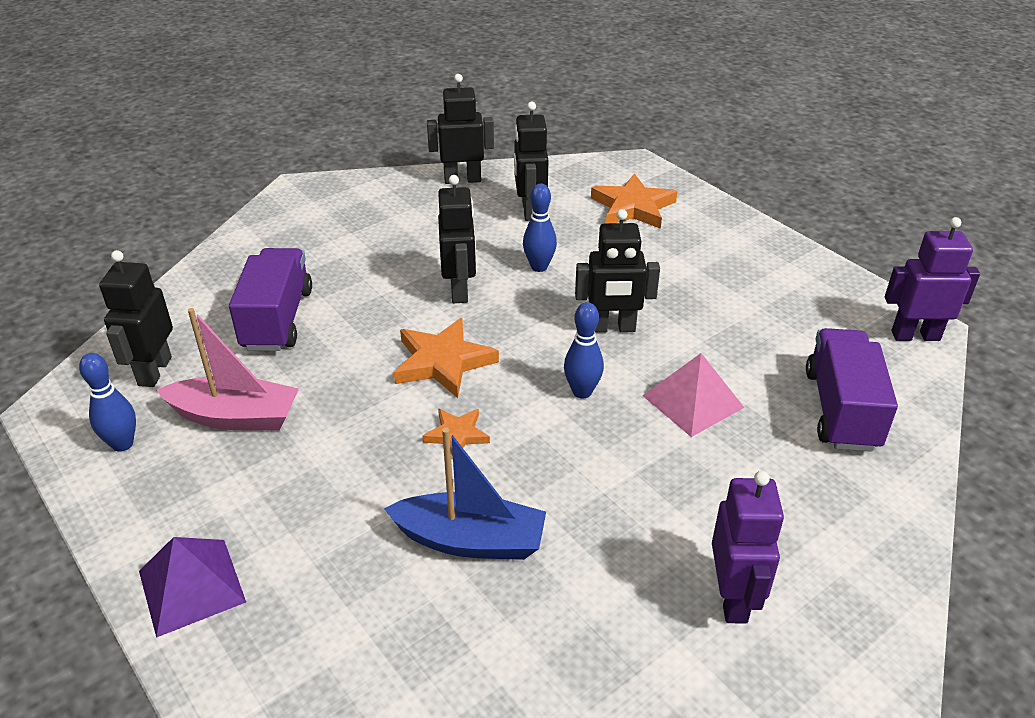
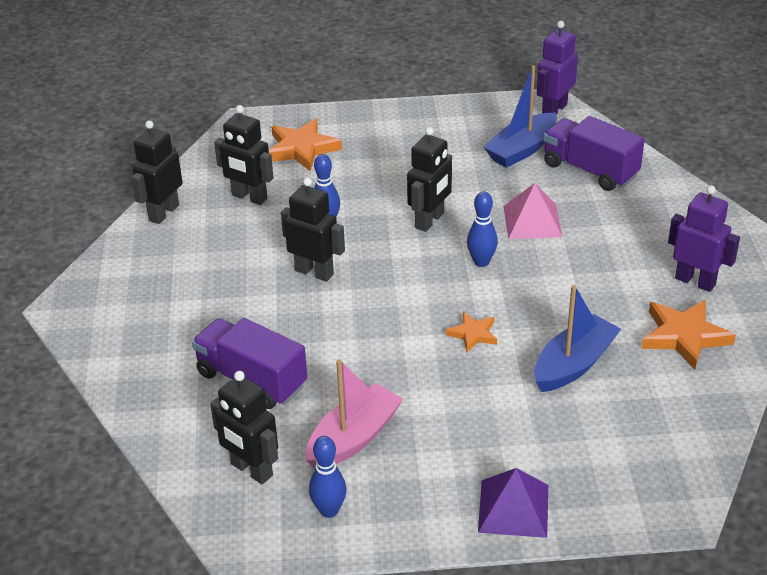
camera: 55 degrees left, 0 degrees up
(443, 362) = (390, 312): orange star -> orange star (684, 336)
(810, 341) = (521, 149): none -> blue boat

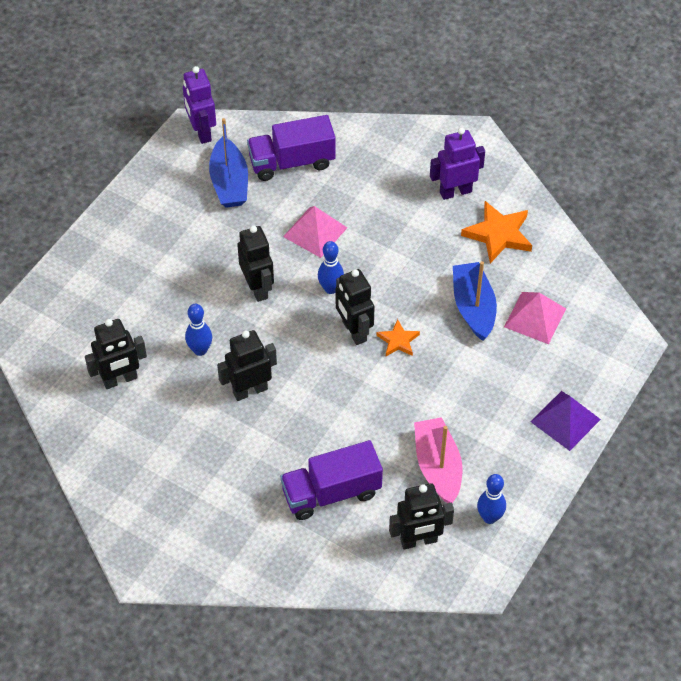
camera: 55 degrees left, 15 degrees up
(163, 213) = (84, 445): black robot -> black robot (354, 331)
(301, 149) = (90, 311): orange star -> none
(616, 416) = (535, 317): none -> pink pyramid

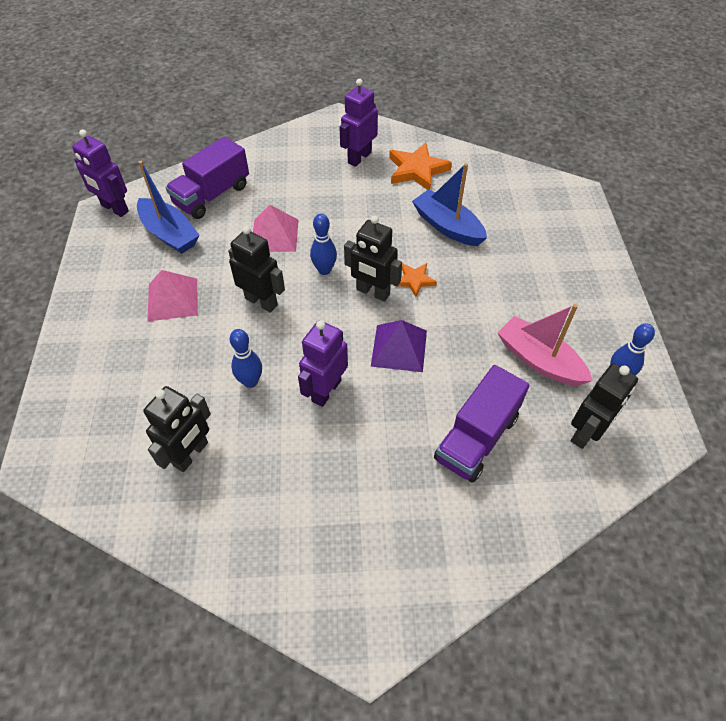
camera: 35 degrees left, 0 degrees up
(250, 390) = (326, 390): black robot -> purple robot
(535, 317) = (497, 211): pink pyramid -> pink pyramid (172, 299)
(565, 420) = (592, 269): purple pyramid -> purple pyramid (399, 348)

